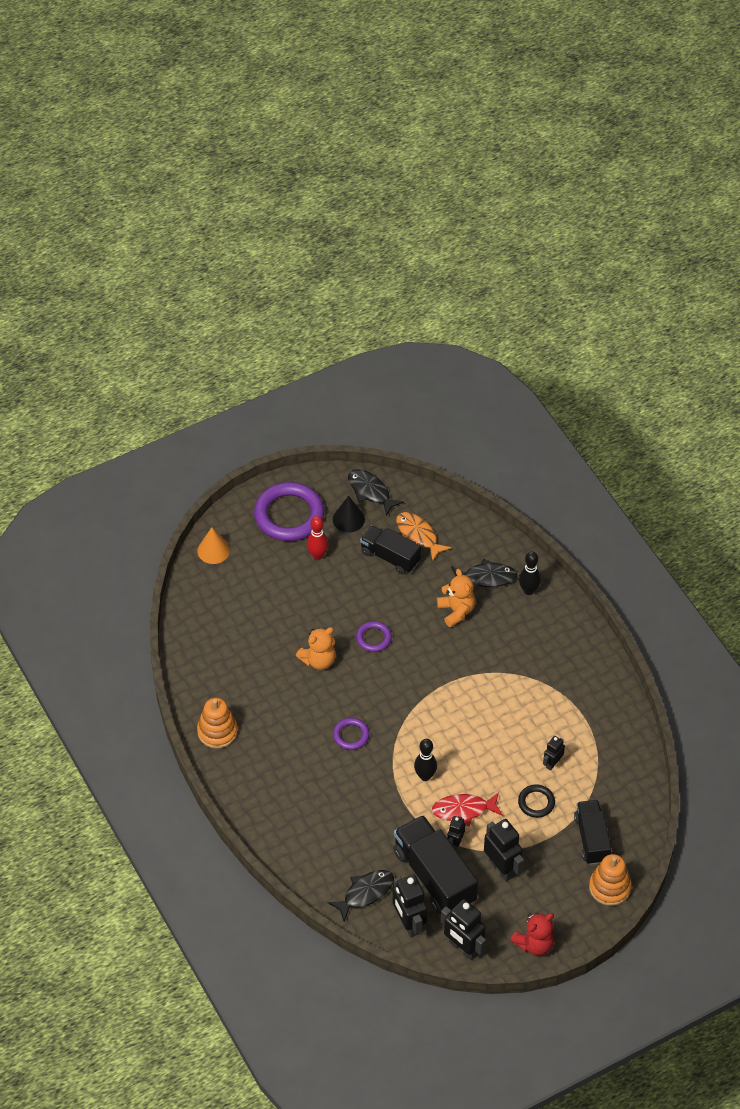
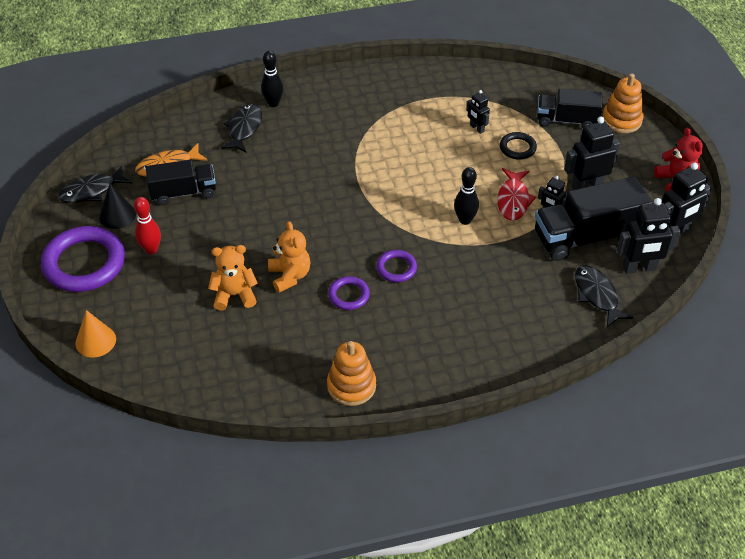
camera: 75 degrees left, 5 degrees down
(373, 638) = (280, 225): purple ring -> purple ring (349, 295)
(390, 557) = (183, 192): black truck -> black truck turned 150 degrees counterclockwise
(456, 611) = (274, 157): orange teddy bear -> orange teddy bear (234, 295)

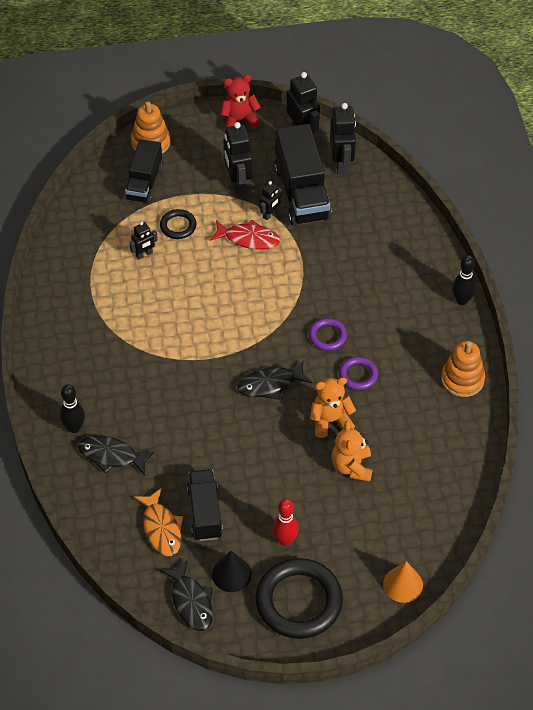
camera: 85 degrees left, 5 degrees up
(84, 263) = (299, 601): purple ring -> black ring
(465, 220) = (271, 278): black bowling pin -> black bowling pin (462, 300)
(597, 295) = (370, 197): black fish -> black fish (270, 384)

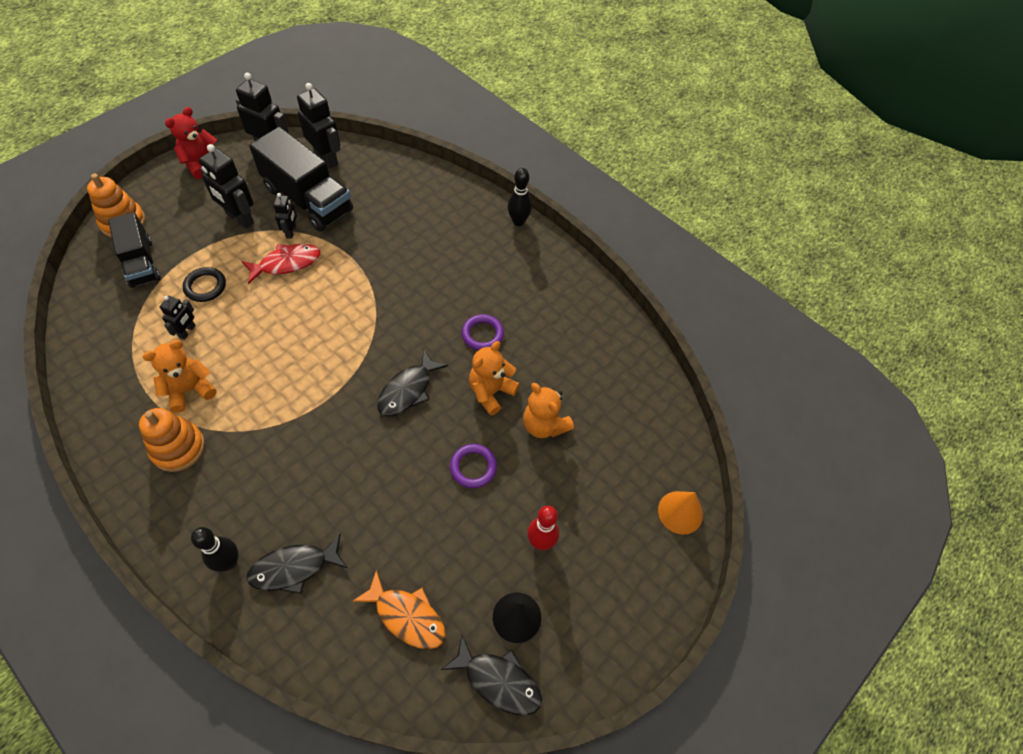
camera: 40 degrees left, 5 degrees up
(119, 299) = (190, 390): none -> orange teddy bear
(204, 512) = (439, 566): black truck -> none
(299, 601) = (603, 599): black ring -> none
(327, 336) = (427, 314): purple ring -> purple ring (473, 467)
(462, 379) = (573, 288): orange stacking toy -> orange stacking toy (178, 448)

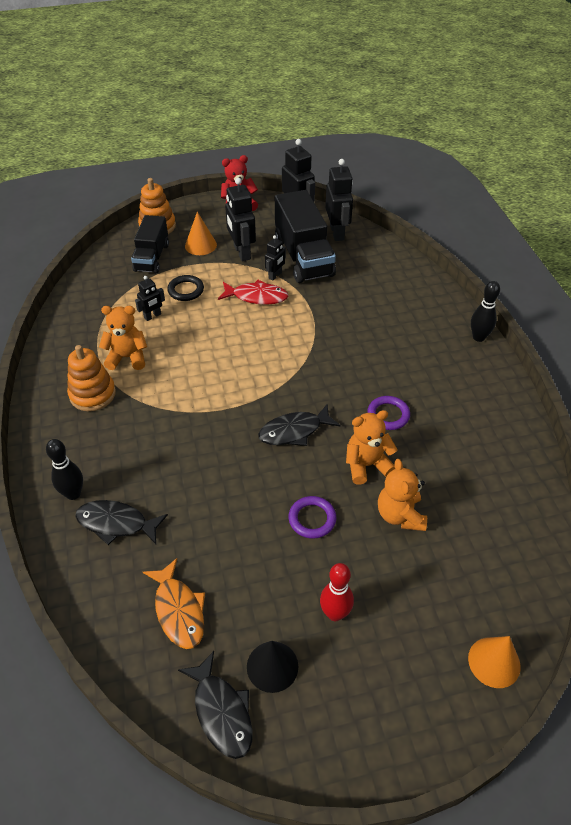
camera: 35 degrees right, 10 degrees down
(188, 227) = (200, 245): none -> orange cone

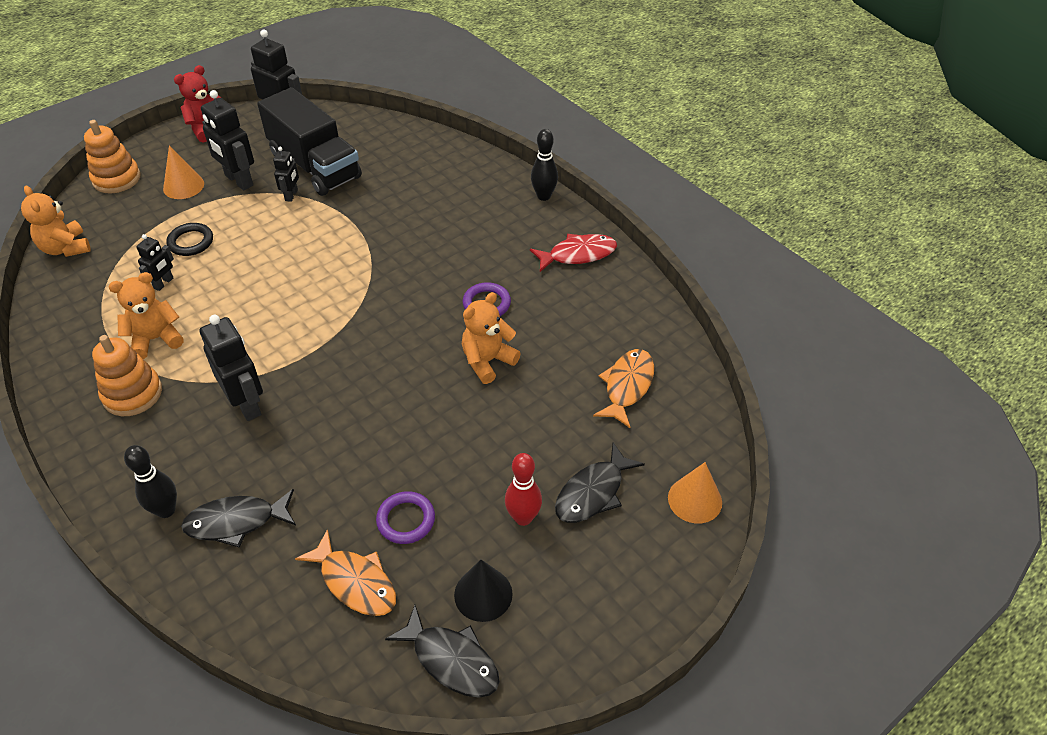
camera: 25 degrees left, 0 degrees up
(152, 257) = (128, 217): black truck -> none
(256, 297) = (281, 225): red fish -> red fish (578, 254)
(294, 431) = (394, 354): black fish -> black fish (593, 492)
(312, 519) = (455, 435): purple ring -> purple ring (406, 520)
(337, 233) = (341, 129): black robot -> black robot (247, 404)
(400, 515) = (544, 398): orange teddy bear -> orange teddy bear (66, 248)
(478, 532) = (627, 386): none -> orange fish

